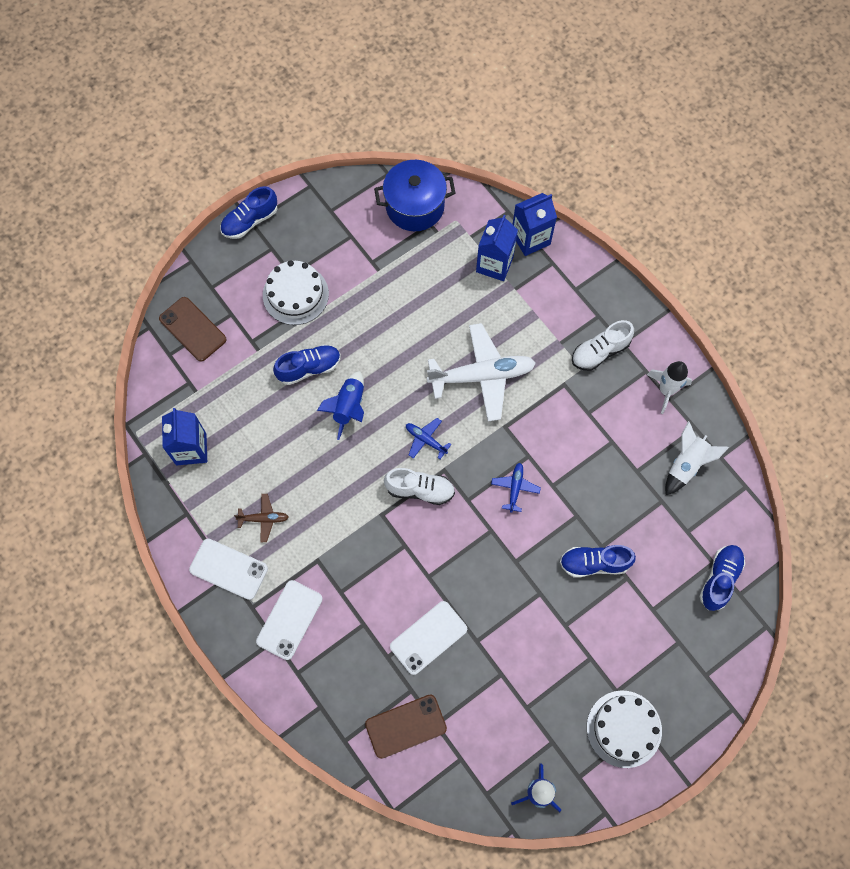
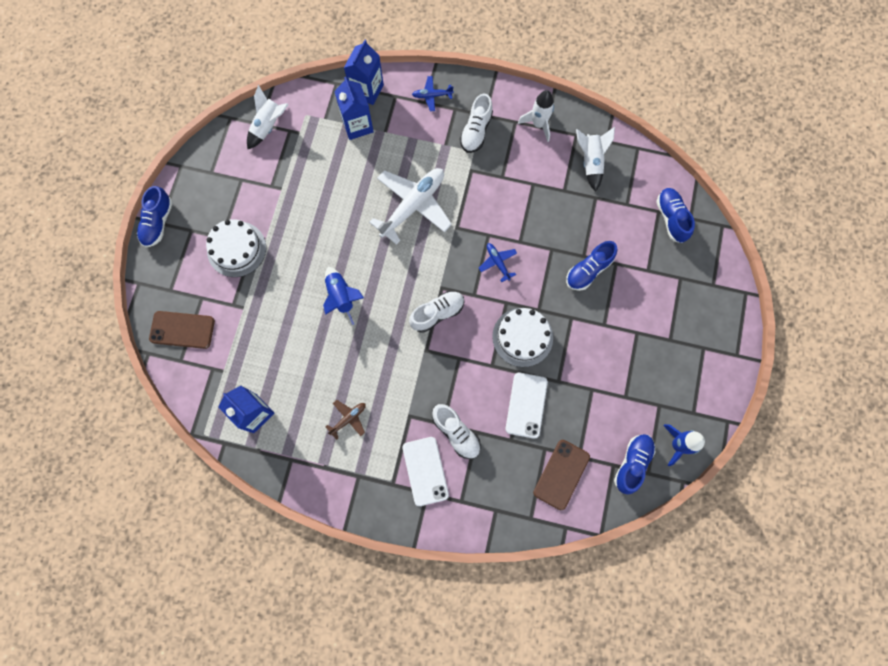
camera: 40 degrees left, 5 degrees up
(228, 569) = (354, 472): white phone -> none
(309, 368) = (290, 292): blue shoe -> blue shoe (632, 463)
(345, 609) = (456, 433): none -> white shoe
(415, 206) = (269, 126): blue pot -> white rocket
(425, 440) = (412, 277): blue plane -> blue plane (432, 96)
(624, 729) = (694, 359): white cake -> white cake (522, 337)

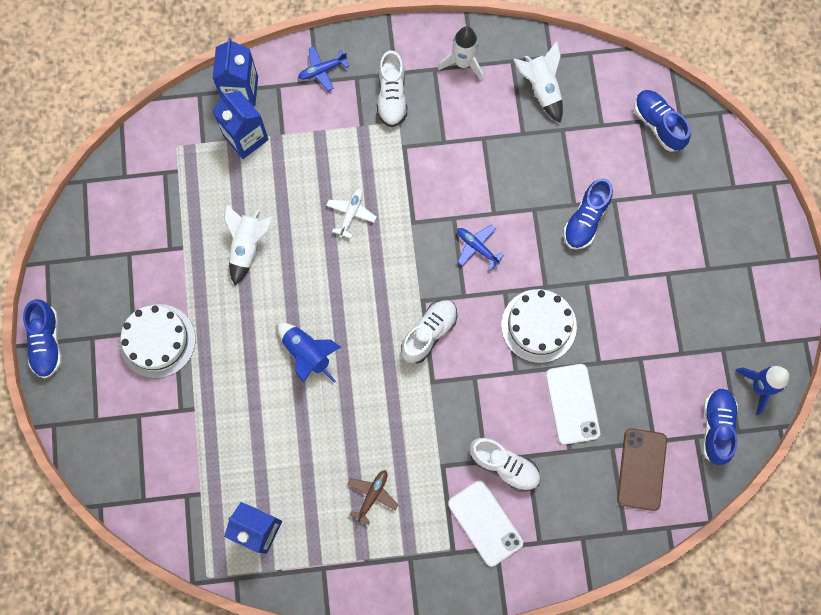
camera: 20 degrees left, 0 degrees up
(182, 330) = (130, 462): brown phone -> none
(269, 126) = (137, 176): white rocket -> white rocket (248, 246)
(413, 205) = (351, 213): white plane -> white plane, size x0.46

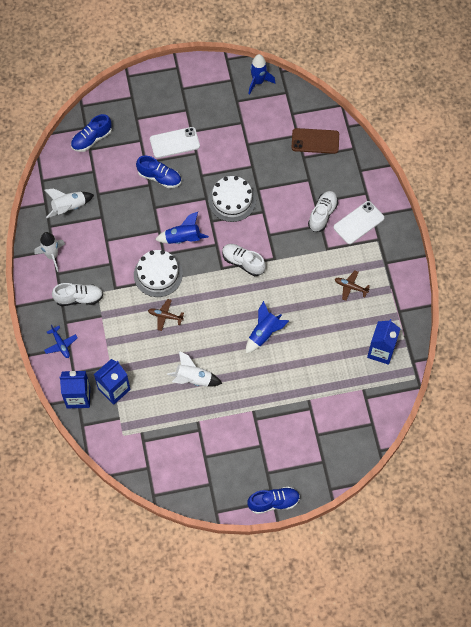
camera: 95 degrees left, 10 degrees down
(157, 341) = (265, 429): white cake -> white cake (158, 274)
(351, 213) = (165, 316): white plane -> brown plane
(477, 247) = (183, 239): blue plane -> blue rocket
(572, 404) = (279, 179): white phone -> white phone (174, 142)
(716, 427) = (285, 103): blue shoe -> none

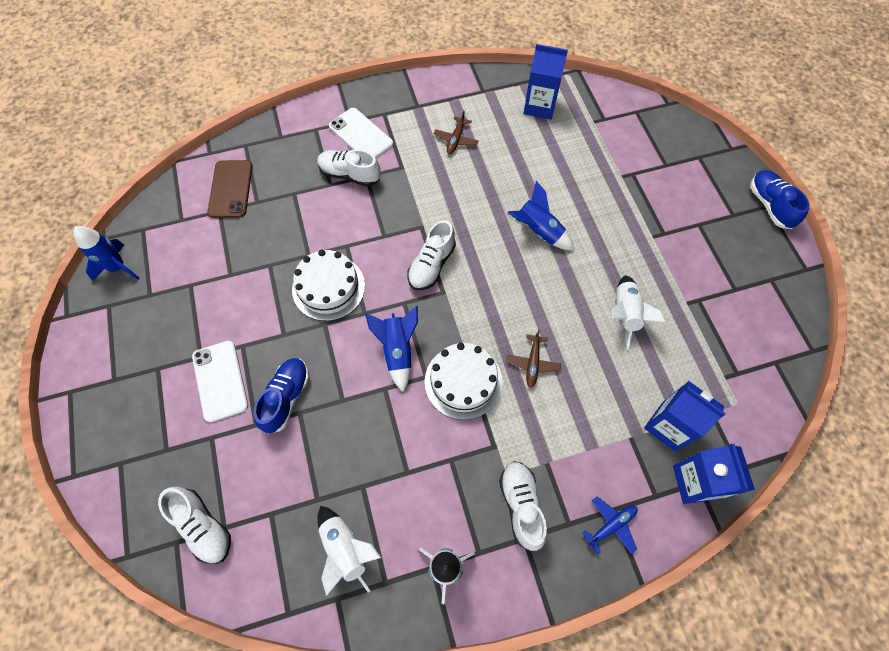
camera: 95 degrees left, 0 degrees up
(91, 139) = (203, 526): blue shoe -> white shoe

